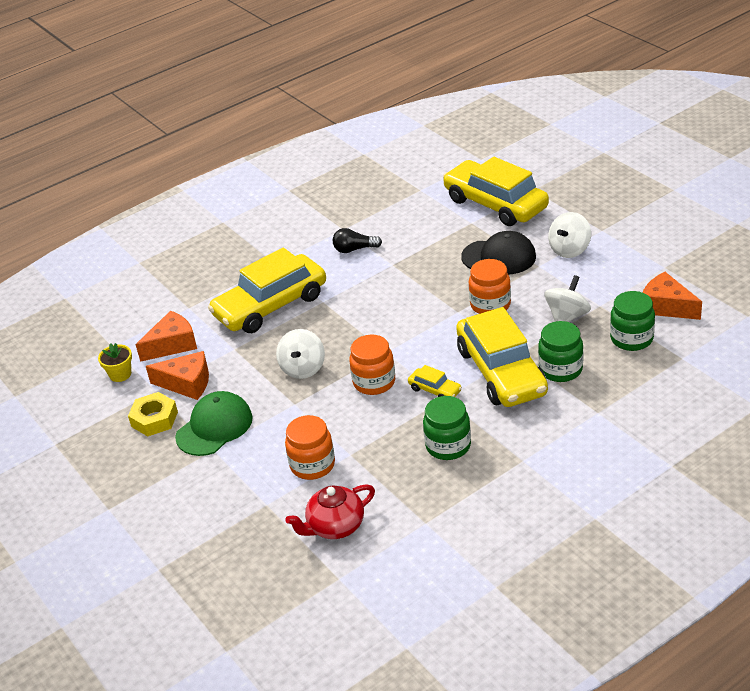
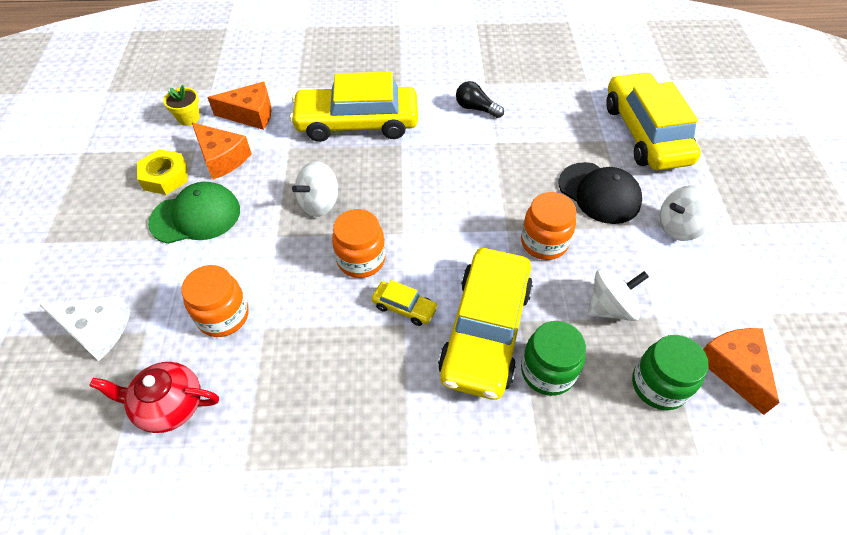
camera: 30 degrees right, 15 degrees up
(227, 525) = (97, 330): none -> white cheese
(435, 390) = (404, 307): yellow car -> yellow car turned 45 degrees counterclockwise
(448, 446) = (354, 386): green jar -> none

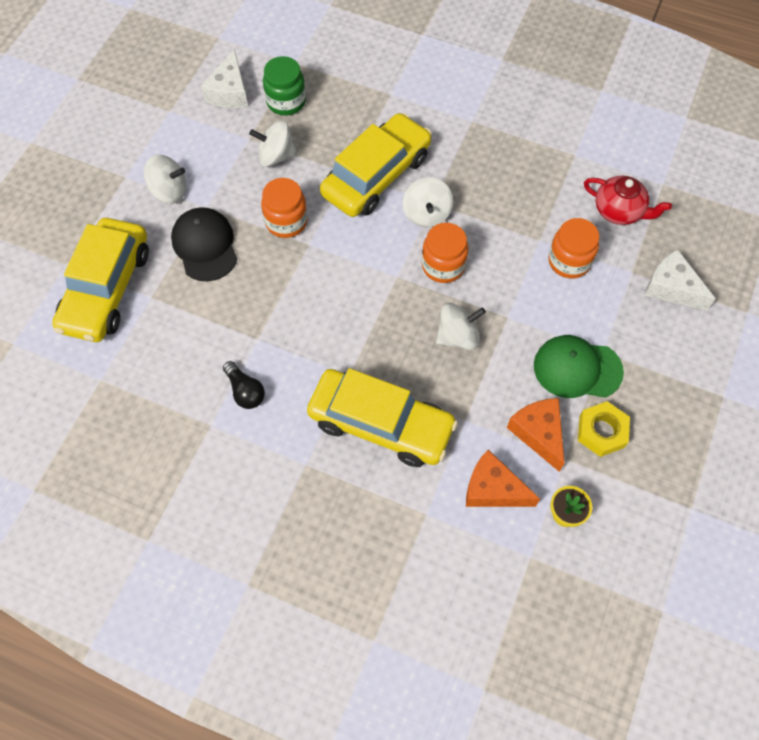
camera: 155 degrees left, 10 degrees up
(404, 307) = (426, 214): yellow car -> white spinning top
(547, 371) = (351, 135): green jar -> none
(733, 368) = (230, 92): orange cheese -> white cheese

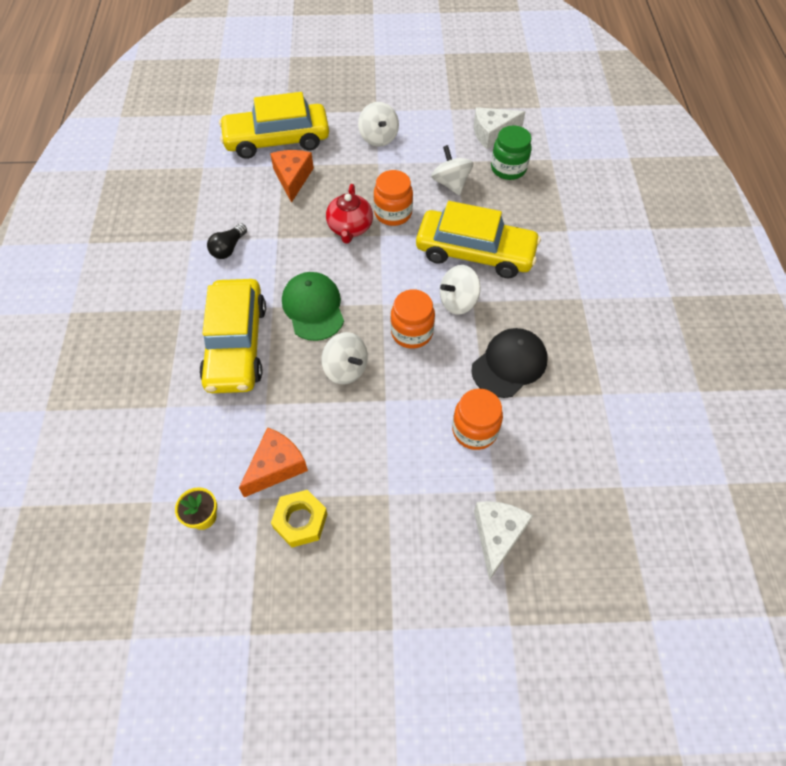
camera: 65 degrees right, 5 degrees down
(205, 246) = (342, 176): black cap -> black cap (509, 364)
(493, 489) = (206, 449): orange cheese -> orange cheese (292, 178)
(577, 368) = (359, 477): green cap -> green cap (313, 308)
(619, 211) = (561, 456): red teapot -> red teapot (350, 228)

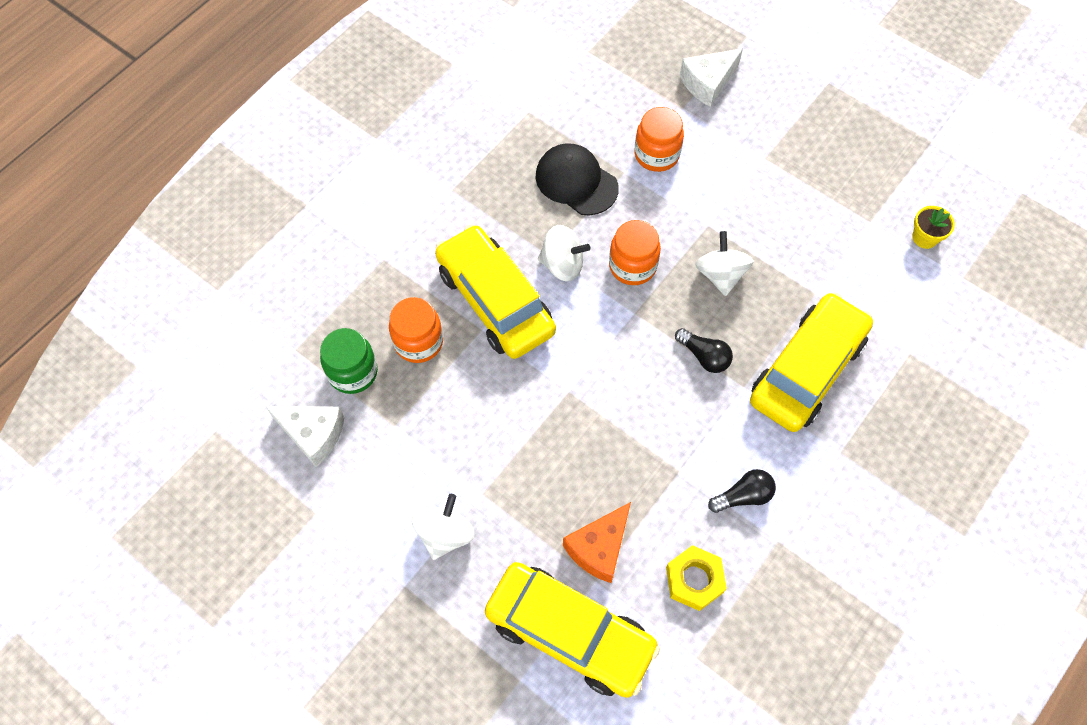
camera: 140 degrees left, 5 degrees up
(276, 466) = (841, 235): orange cheese -> none
(300, 521) = (847, 185): yellow nut -> yellow nut (694, 580)
(313, 308) = (704, 356): green cap -> black light bulb
(350, 228) = (592, 424): red teapot -> none
(393, 213) = (530, 408): orange jar -> orange jar (418, 342)
(451, 183) = (432, 400): white spinning top -> none
(509, 364) = (576, 181): black cap -> black cap turned 45 degrees clockwise

